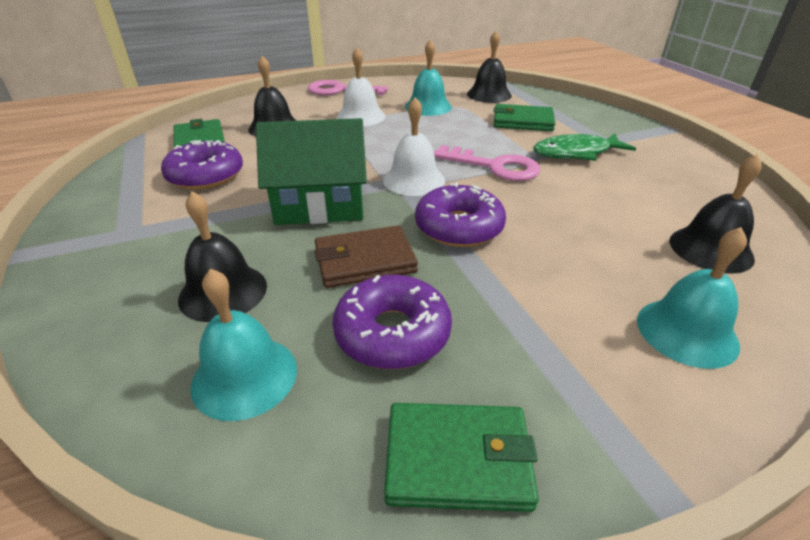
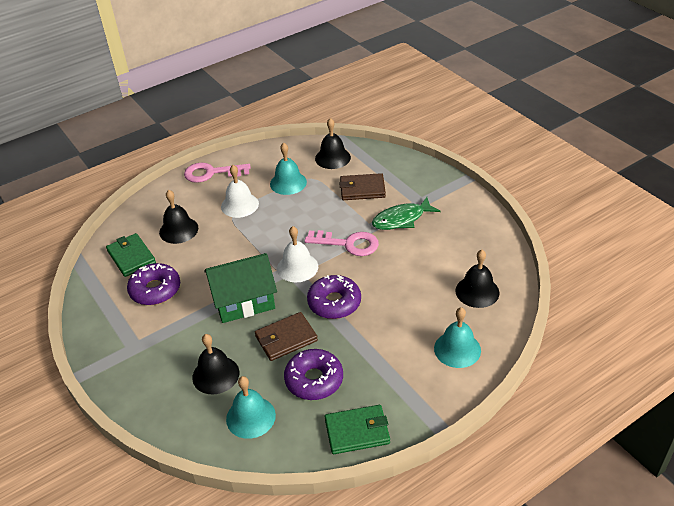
camera: 10 degrees left, 5 degrees up
(522, 121) = (362, 189): green wallet -> brown wallet

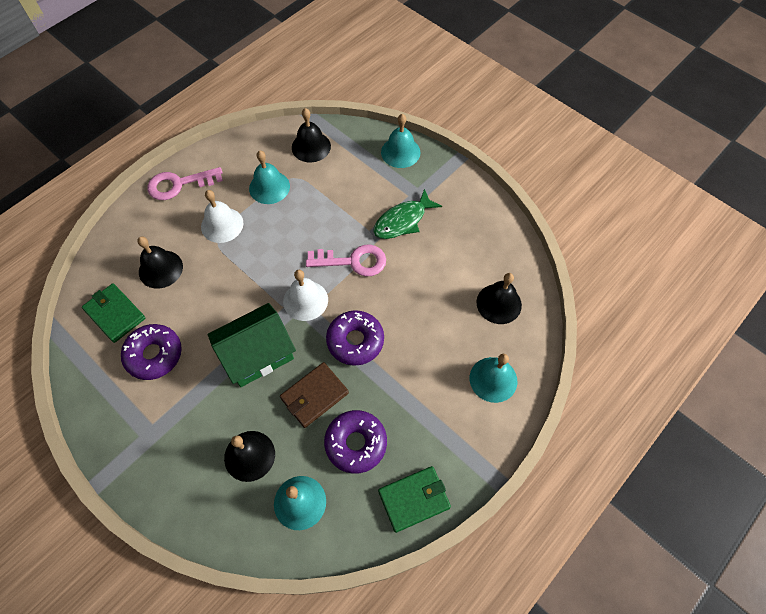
camera: 15 degrees left, 20 degrees up
(362, 189) = (352, 186): brown wallet -> none
(412, 169) = (400, 152): none -> turquoise bell

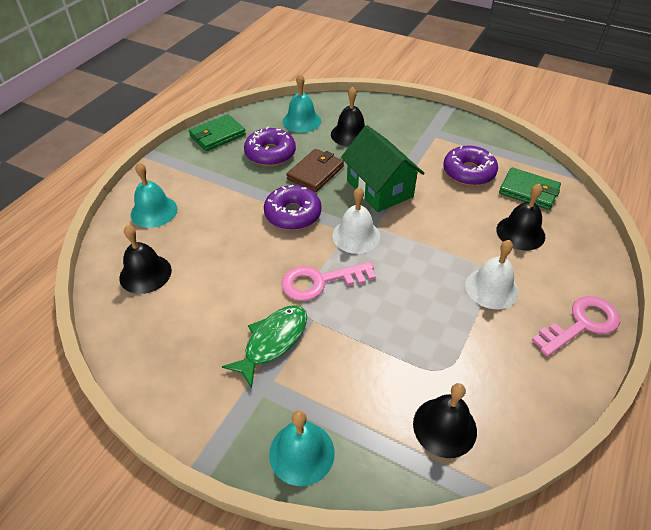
camera: 165 degrees right, 15 degrees down
(257, 354) = (379, 188): green house -> green house turned 75 degrees counterclockwise
(269, 187) = (466, 347): turquoise bell -> none

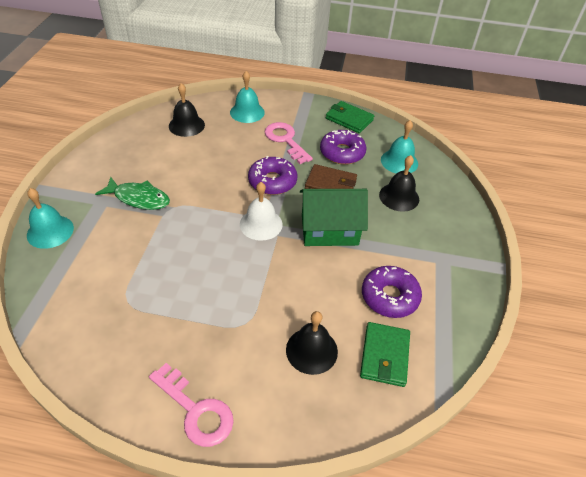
camera: 70 degrees right, 0 degrees up
(320, 282) = (202, 212): pink key -> pink key (285, 140)
(379, 188) = (329, 230): green house -> green house turned 45 degrees clockwise
(444, 427) = (72, 308): black bell -> none
(491, 288) = (225, 329): white bell -> none

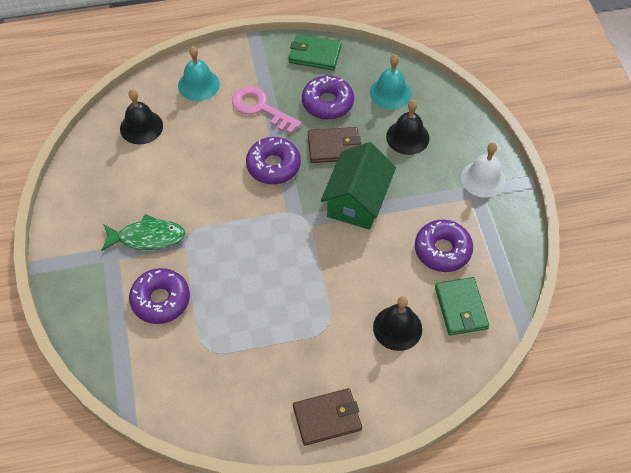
camera: 20 degrees left, 10 degrees up
(50, 231) = (81, 309): turquoise bell -> none
(116, 247) = (160, 300): none -> purple donut
(196, 410) = (327, 418): pink key -> brown wallet
(261, 224) = (288, 220): white bell -> white bell (483, 179)
(329, 230) = (357, 201): green house -> green house turned 45 degrees counterclockwise

